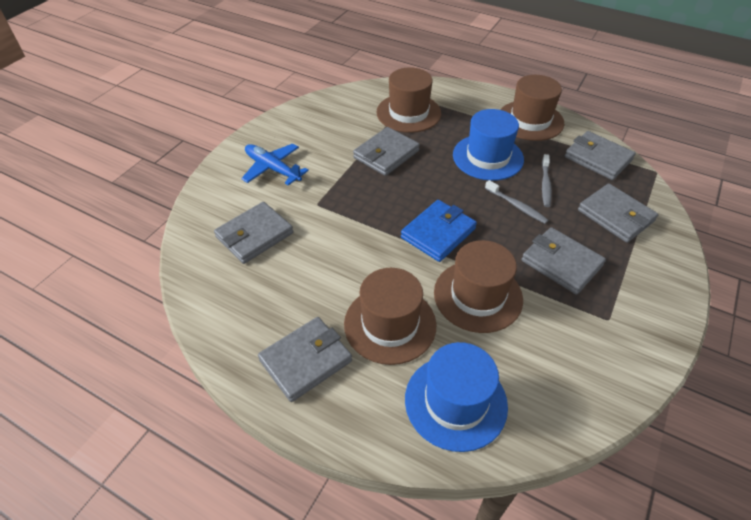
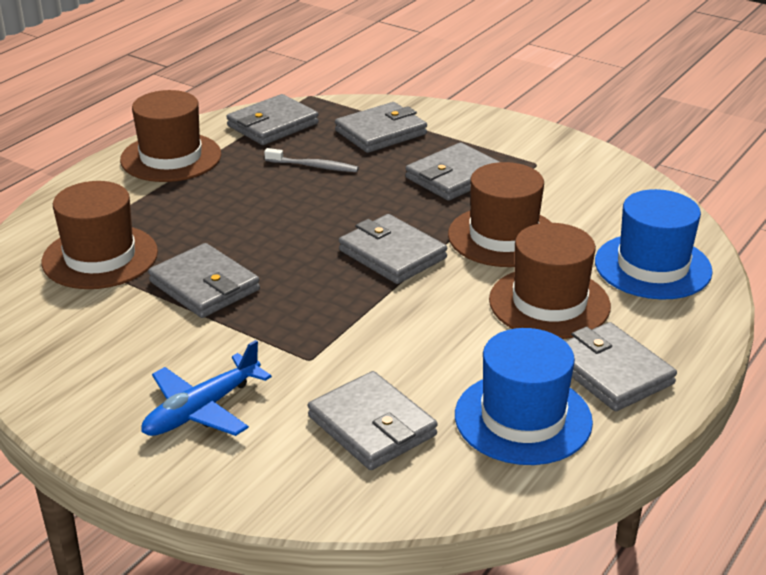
camera: 85 degrees left, 15 degrees down
(438, 233) = (392, 254): blue wallet -> grey wallet
(488, 157) = (243, 200): blue hat -> blue hat (523, 418)
(516, 206) = (350, 191): grey toothbrush -> none

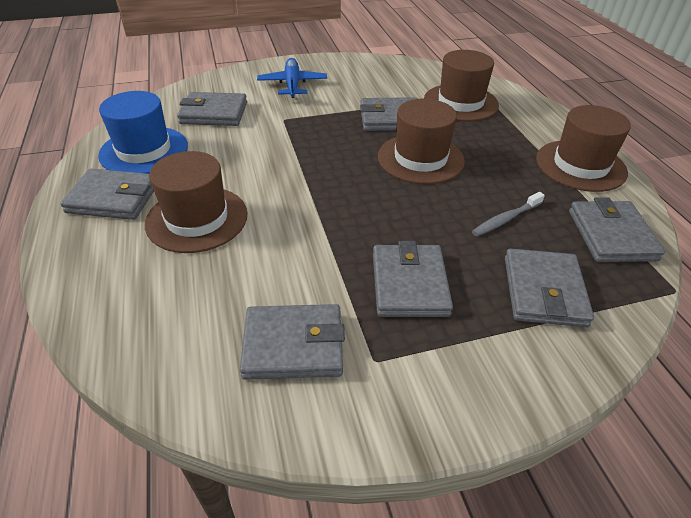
camera: 130 degrees right, 10 degrees up
(392, 254) = (338, 190): grey wallet -> grey wallet (293, 345)
(503, 237) = (291, 250): brown hat -> brown hat (420, 159)
(652, 266) = (146, 301): blue hat -> none

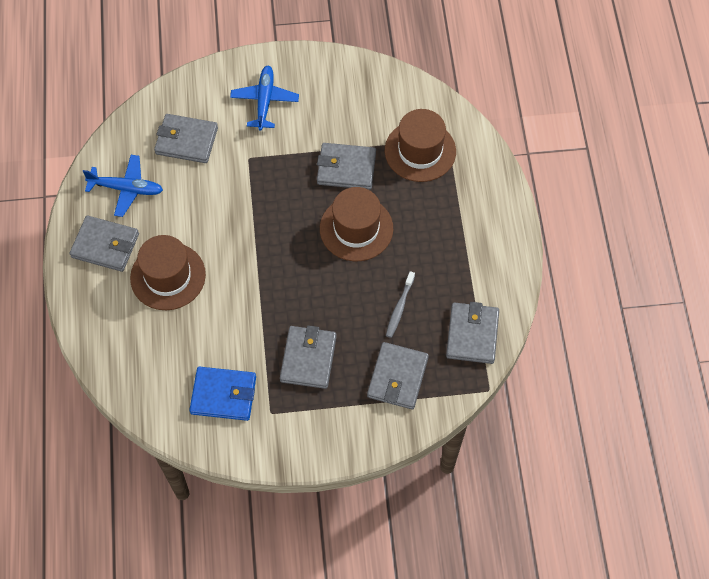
camera: 10 degrees right, 20 degrees up
(144, 150) = (126, 188): blue hat -> blue plane
(293, 345) = (223, 395): grey wallet -> blue wallet
(505, 219) = (399, 308): grey toothbrush -> grey toothbrush turned 45 degrees counterclockwise
(580, 165) = (489, 255): brown hat -> none

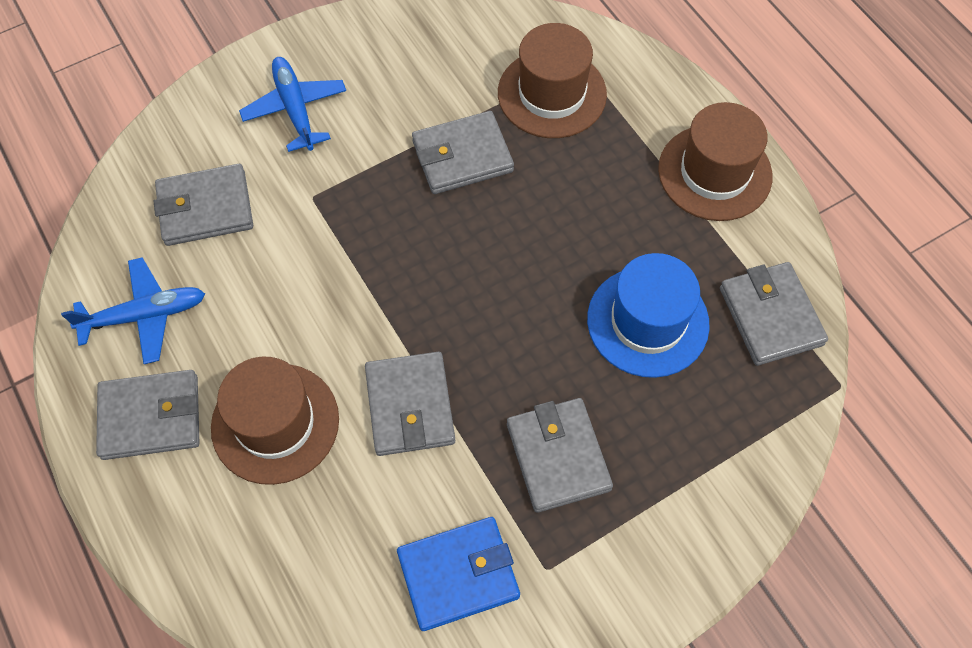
camera: 25 degrees left, 0 degrees up
(356, 228) = (522, 234): brown hat -> brown hat (714, 172)
(397, 377) = (703, 426): grey wallet -> grey wallet (410, 406)
(399, 308) = (647, 321): grey toothbrush -> blue hat

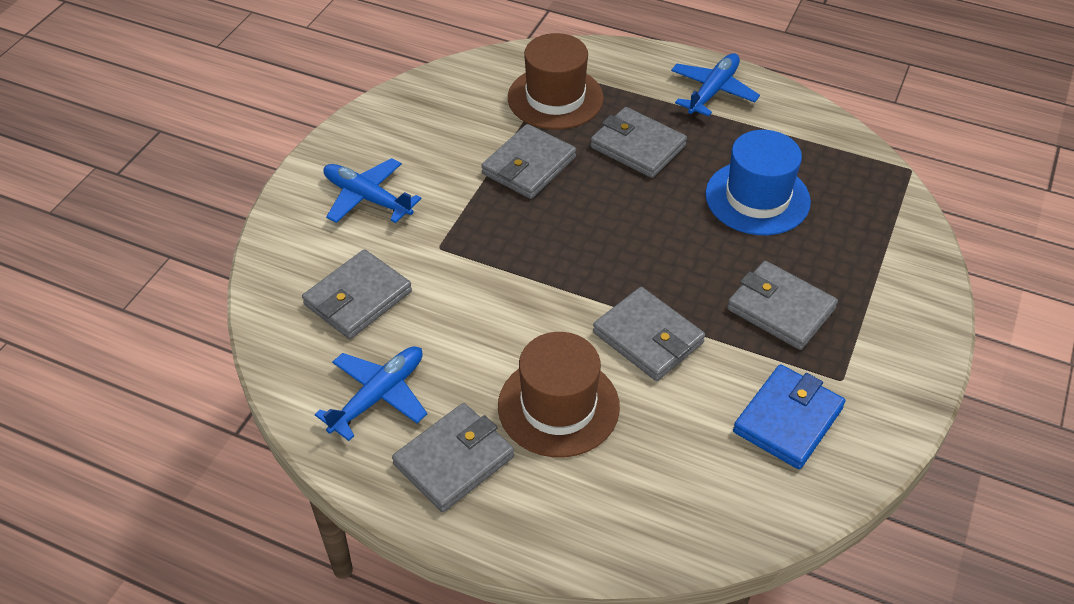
camera: 35 degrees left, 15 degrees down
(714, 172) = (712, 91): brown hat -> blue plane
(770, 316) = (830, 154): grey wallet -> grey wallet (638, 146)

